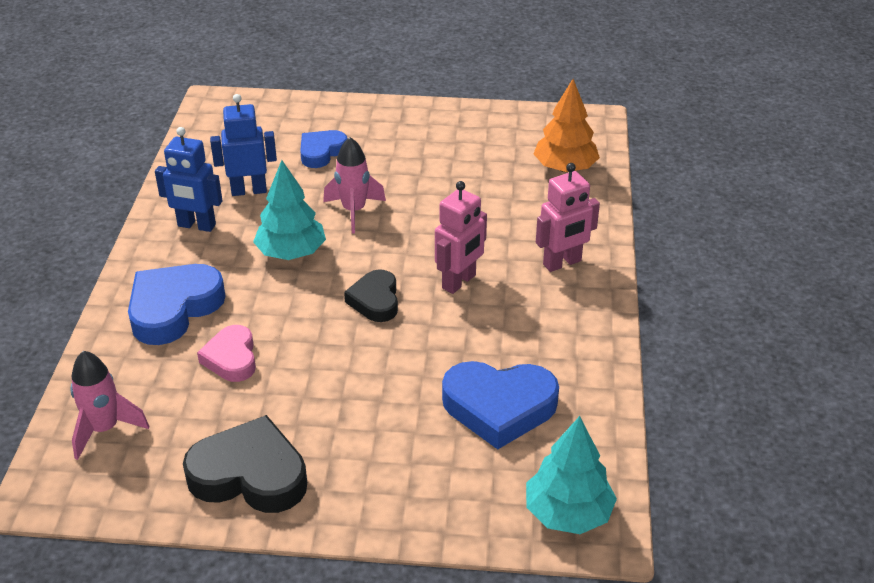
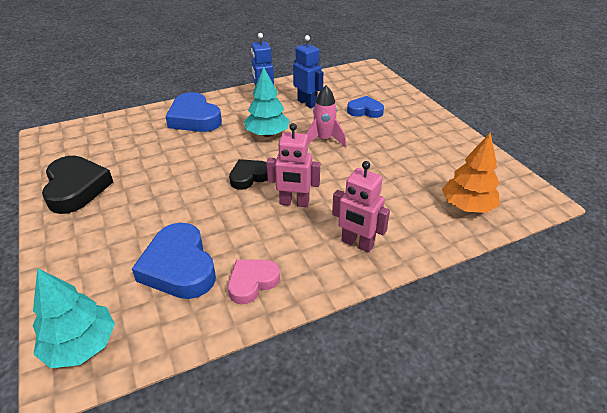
camera: 60 degrees right, 0 degrees up
(105, 429) = (95, 134): pink rocket -> none
(173, 308) = (194, 118): blue heart -> blue heart turned 135 degrees counterclockwise
(231, 358) = (166, 148): pink heart -> pink heart (252, 282)

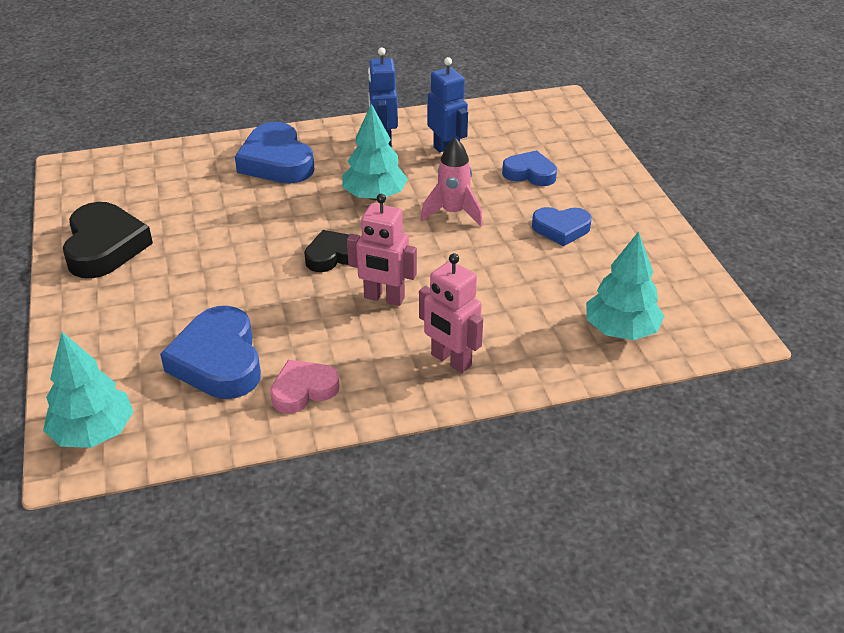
camera: 10 degrees right, 0 degrees up
(398, 143) = (561, 229): none -> blue heart
(467, 206) = (621, 330): orange tree -> turquoise tree

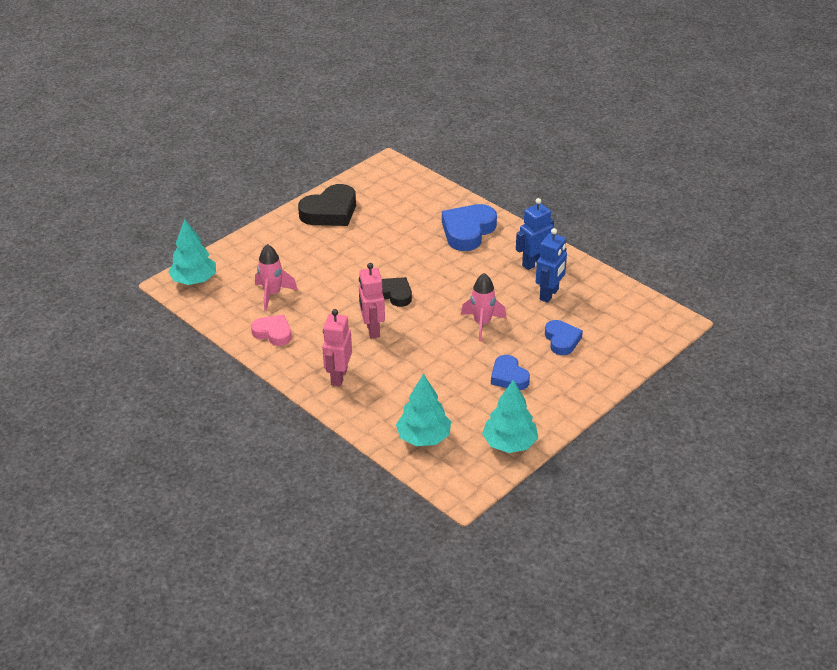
camera: 60 degrees right, 0 degrees up
(218, 361) = (273, 294): blue heart -> pink rocket
(374, 196) = (469, 284): turquoise tree -> turquoise tree (509, 443)

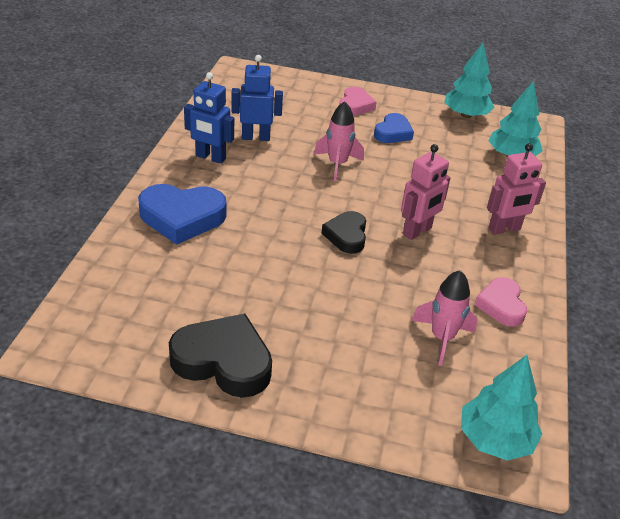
camera: 125 degrees left, 0 degrees up
(562, 340) = (317, 117): blue heart -> none
(569, 372) = (355, 106): none -> pink heart

